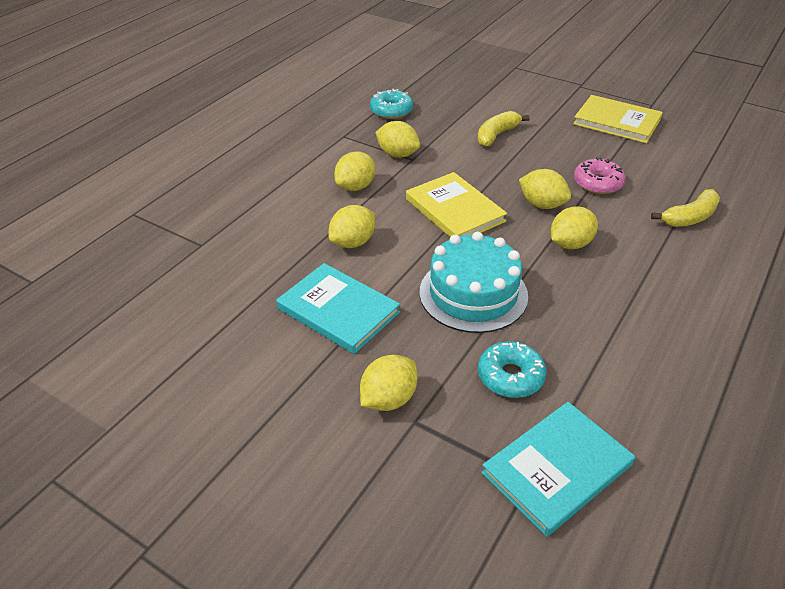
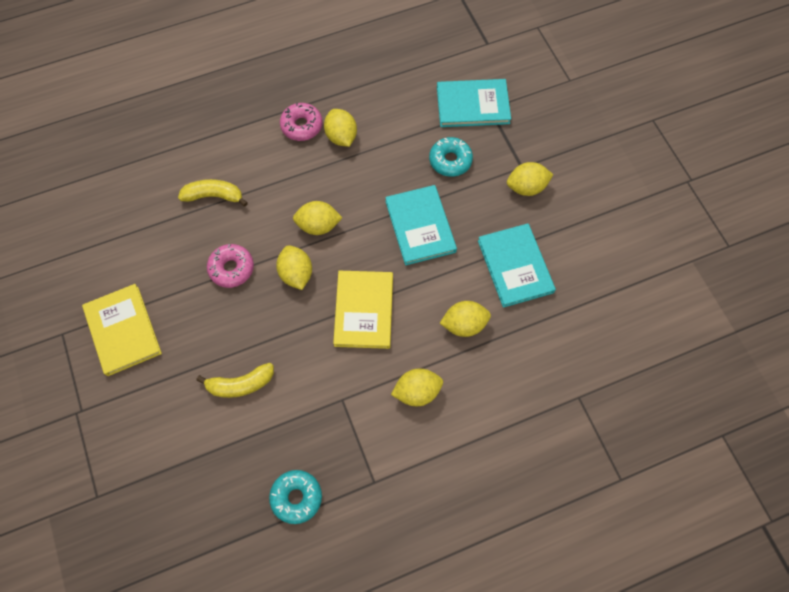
camera: 145 degrees left, 25 degrees up
(397, 154) = (348, 415): yellow lemon -> yellow lemon (341, 137)
(473, 293) = (420, 226): turquoise cake -> turquoise book
(711, 317) = (302, 126): none -> pink donut

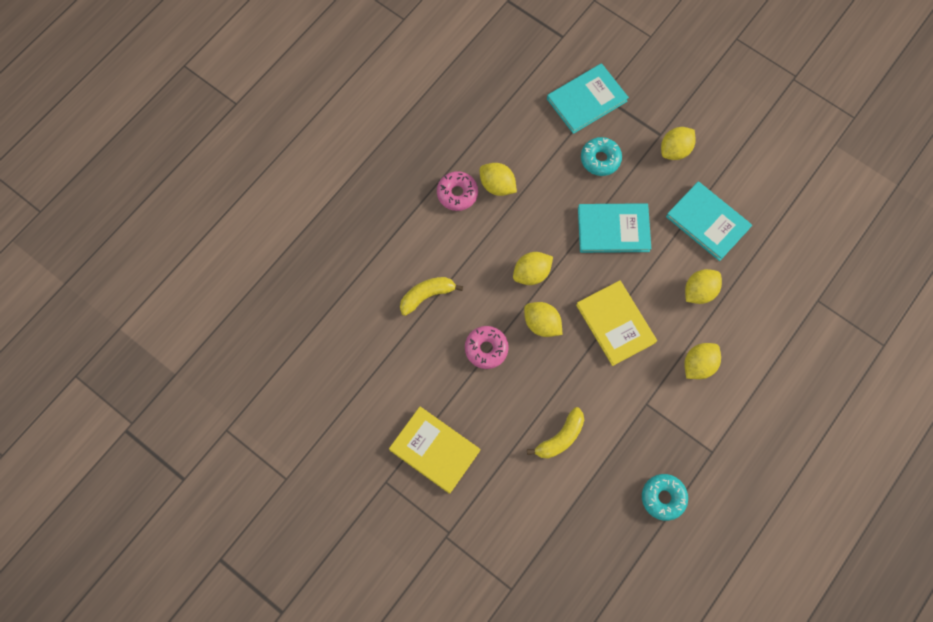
camera: 30 degrees left, 5 degrees up
(420, 226) = (613, 229): turquoise book -> turquoise book turned 45 degrees counterclockwise

